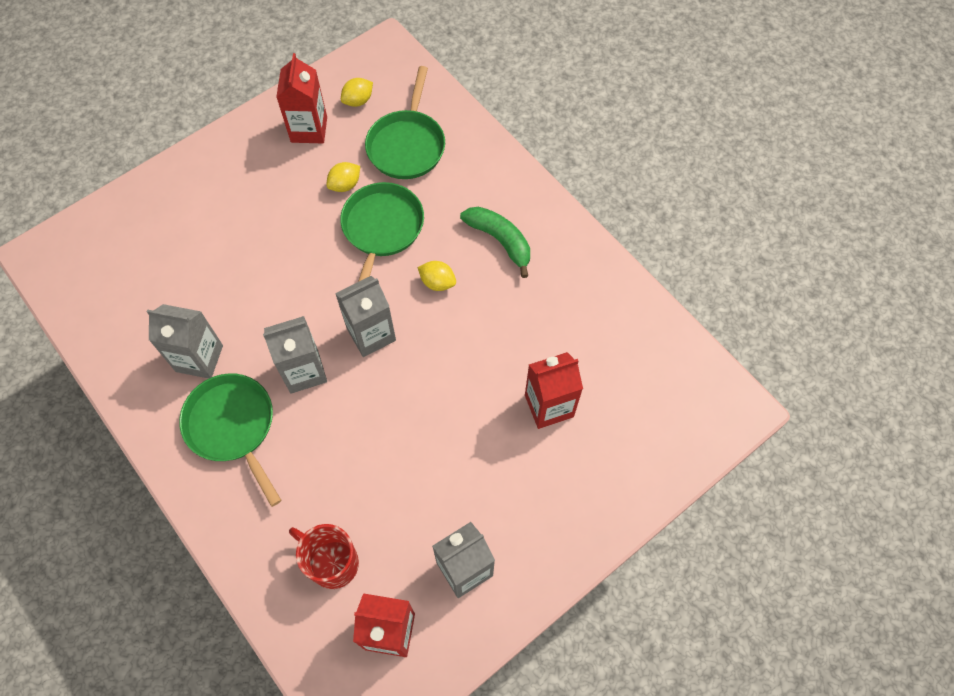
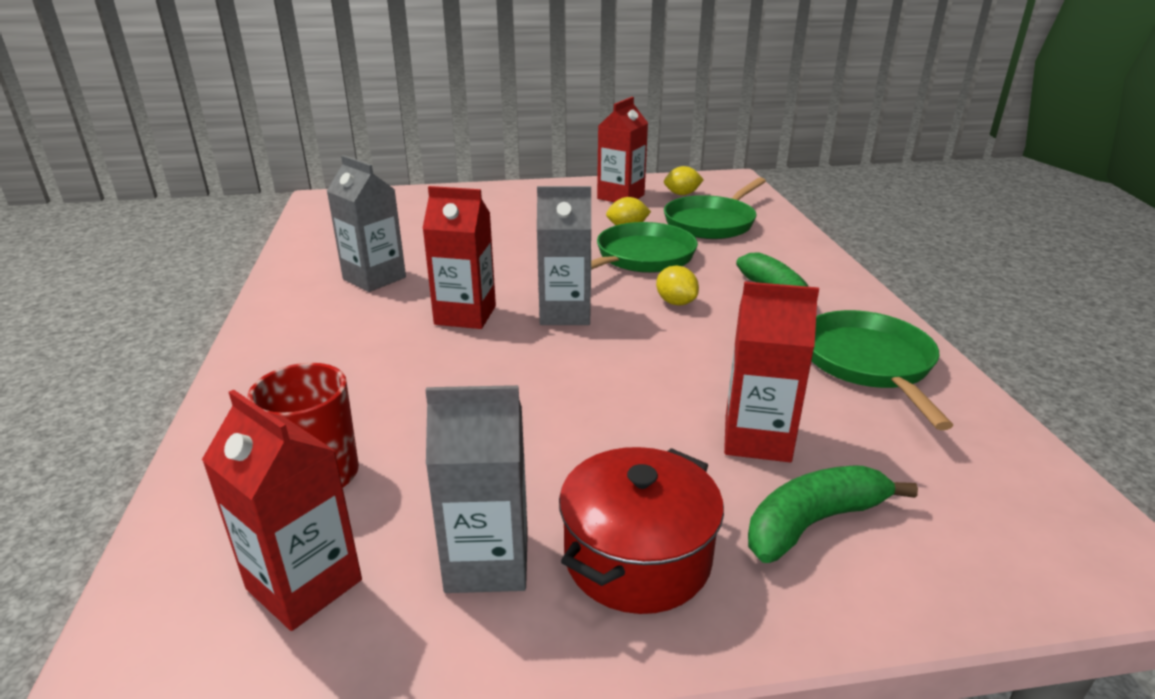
camera: 30 degrees right, 35 degrees down
(233, 427) = (348, 327): green pan -> green pan (869, 364)
(304, 371) = (465, 315): grey carton -> red carton
(531, 526) = (637, 557): none -> red pot
(600, 457) = (813, 522): none -> green banana

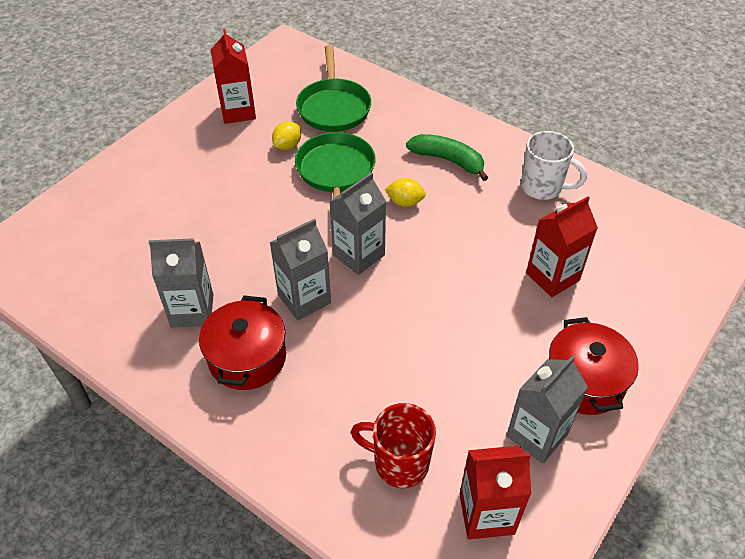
camera: 45 degrees left, 20 degrees up
(354, 324) = (247, 358): none -> red pot
(465, 315) = (304, 299): red carton -> grey carton
(682, 194) = (276, 84): yellow lemon -> none
(813, 522) = (620, 308): green banana -> none
(869, 364) = (542, 187): green pan -> white mug

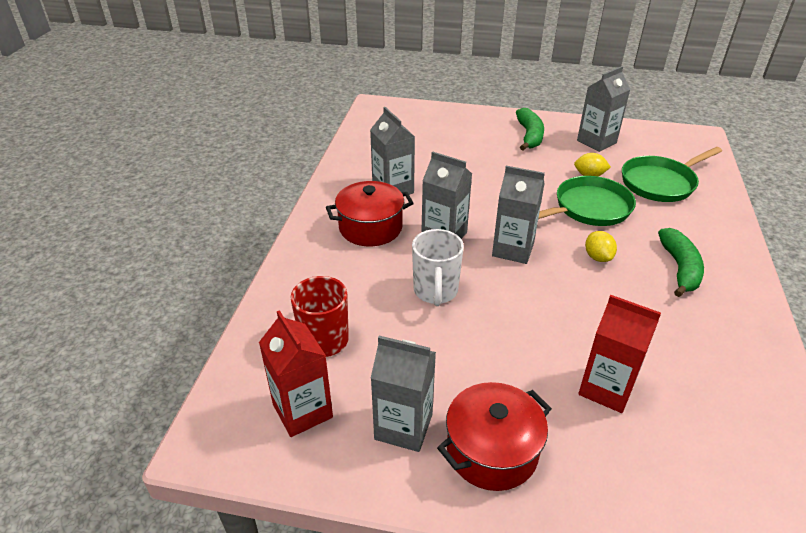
camera: 65 degrees right, 10 degrees down
(186, 153) = (529, 136): none -> green banana
(238, 111) = (596, 141): red carton -> grey carton
(542, 187) = (723, 348): white mug -> white mug (435, 291)

